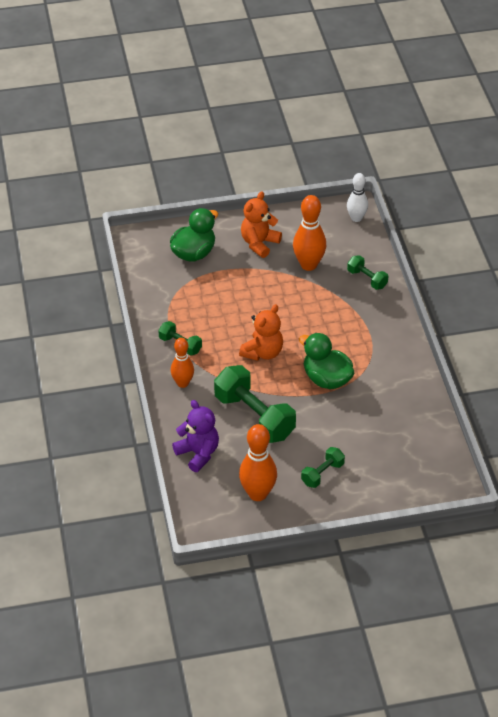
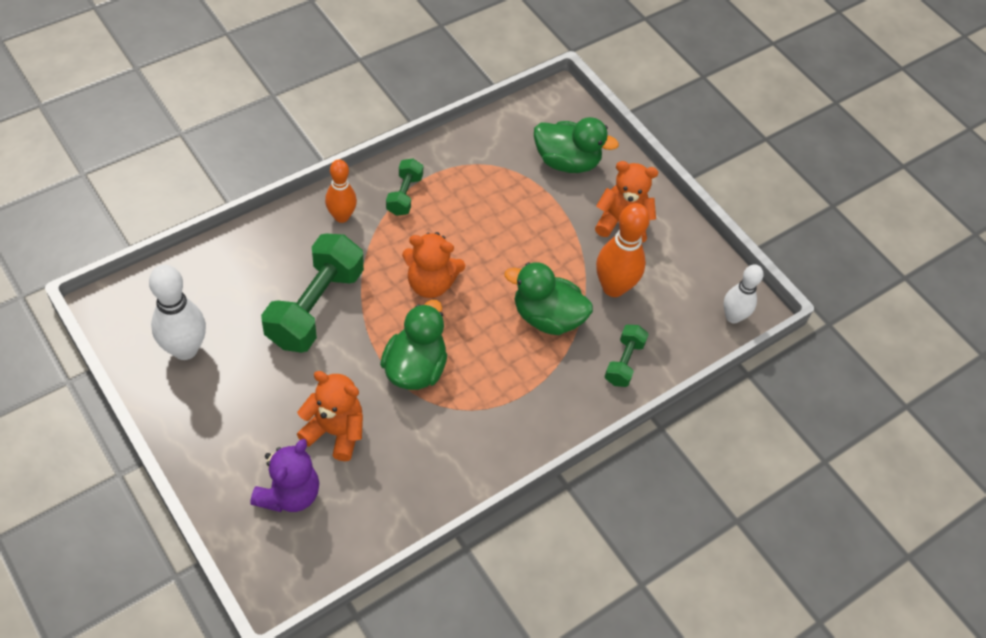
camera: 60 degrees right, 10 degrees up
(198, 453) = (231, 267): purple teddy bear -> purple teddy bear (289, 494)
(258, 494) = (185, 349): orange bowling pin -> white bowling pin
(316, 304) = (547, 317): none -> green duck
(322, 474) = (244, 412): green dumbbell -> none
(357, 431) = (335, 432): none -> orange teddy bear

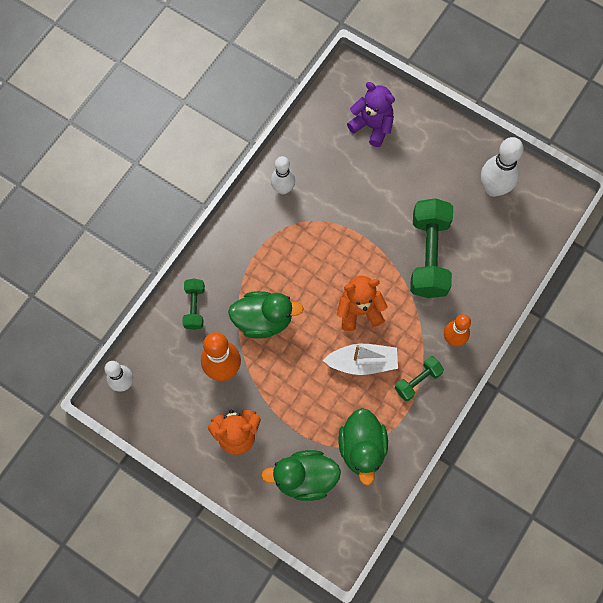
camera: 165 degrees right, 15 degrees up
(289, 494) = (372, 126): purple teddy bear -> purple teddy bear turned 120 degrees clockwise
(335, 432) = (366, 175): orange teddy bear -> none
(404, 195) = (418, 381): green dumbbell -> green dumbbell turned 60 degrees clockwise
(415, 368) = (337, 240): green duck -> green duck (362, 448)
(453, 458) = (283, 189): none -> white bowling pin
(454, 234) = (362, 362): none -> white boat

